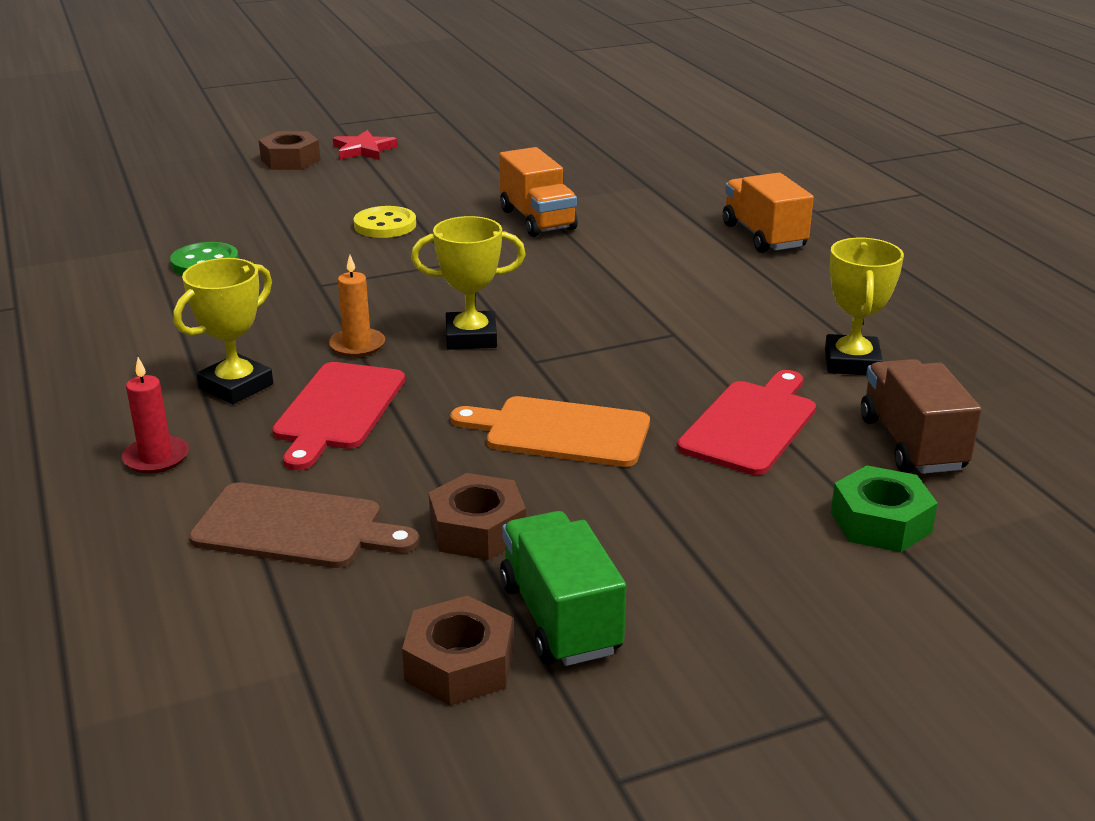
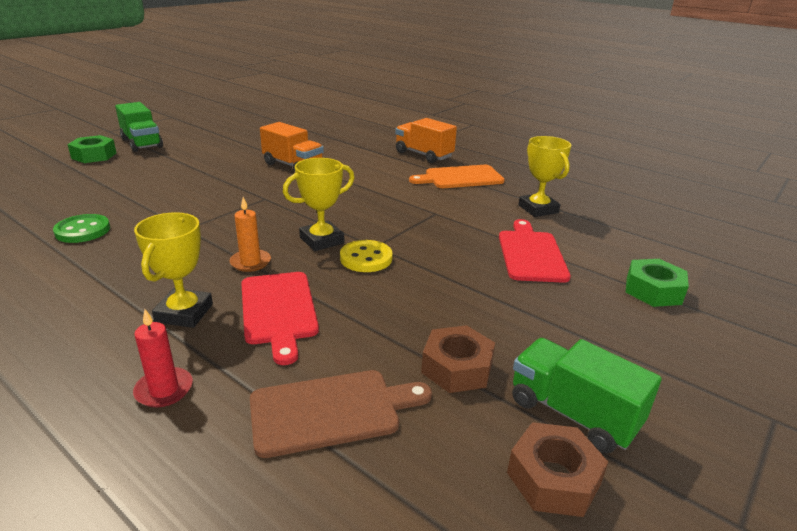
camera: 30 degrees left, 0 degrees up
(290, 160) = (94, 156): brown nut -> green nut
(363, 150) = (142, 143): red star -> green truck
(385, 225) = (198, 184): yellow button -> yellow button (366, 258)
(560, 432) = (436, 286): orange cutting board -> orange cutting board (460, 177)
(911, 444) = (614, 244): brown truck -> none

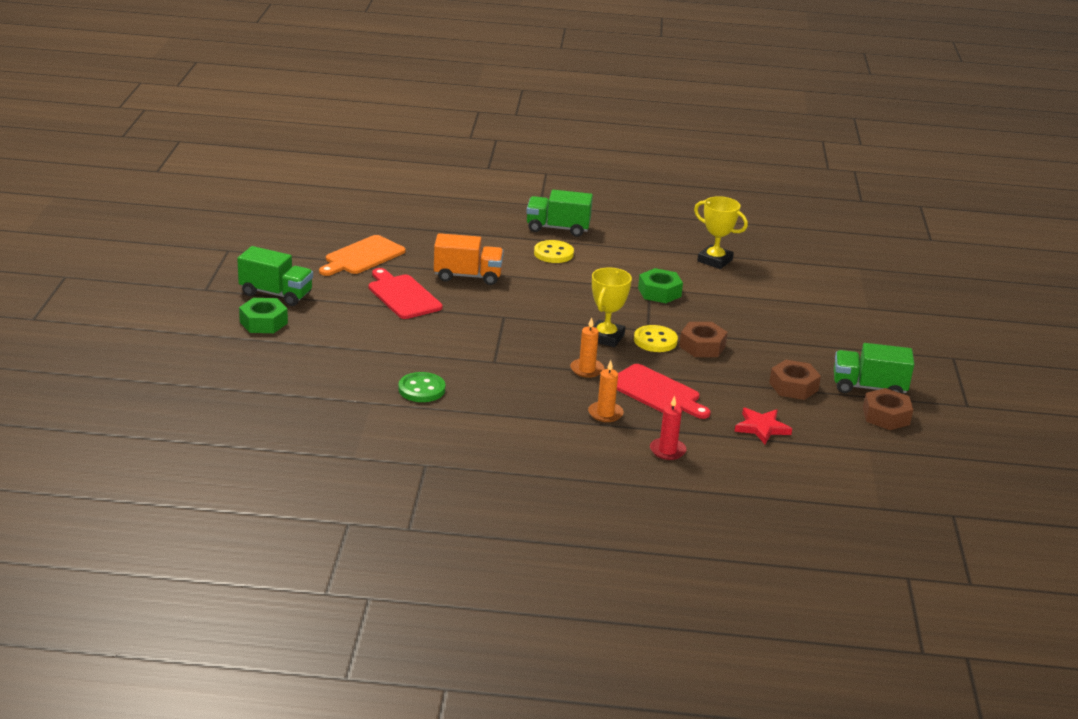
camera: 35 degrees left, 0 degrees up
(184, 313) = (605, 413): yellow trophy -> orange candle
(331, 411) = (761, 428): brown cutting board -> red star
(390, 168) = (553, 253): none -> yellow button
(408, 280) = (702, 346): none -> brown nut
(423, 155) = (558, 228): orange truck -> green truck
(460, 177) = (622, 246): orange cutting board -> orange cutting board (362, 256)
(531, 254) = (752, 301): red cutting board -> red cutting board (403, 295)
(653, 290) = (846, 304): green nut -> green nut (659, 292)

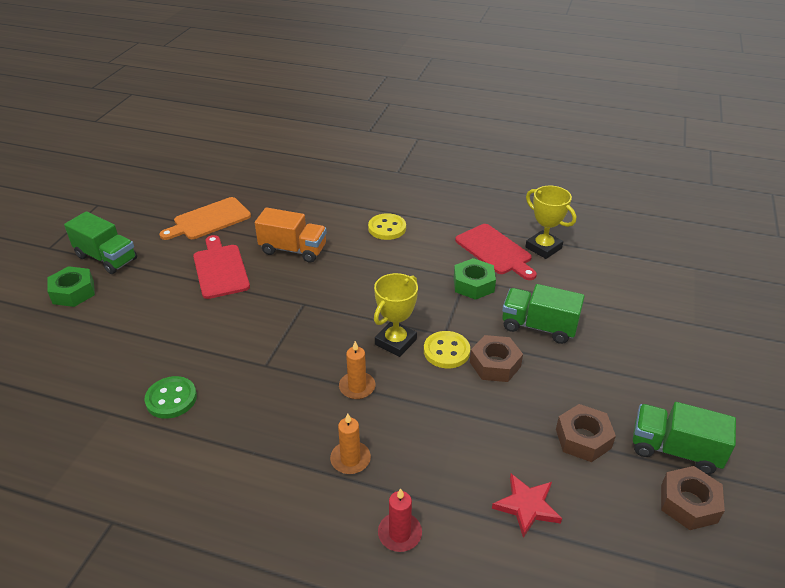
camera: 15 degrees right, 10 degrees up
(558, 228) = (403, 199): green truck -> green truck (538, 327)
(657, 392) = (421, 430): red cutting board -> red cutting board (495, 251)

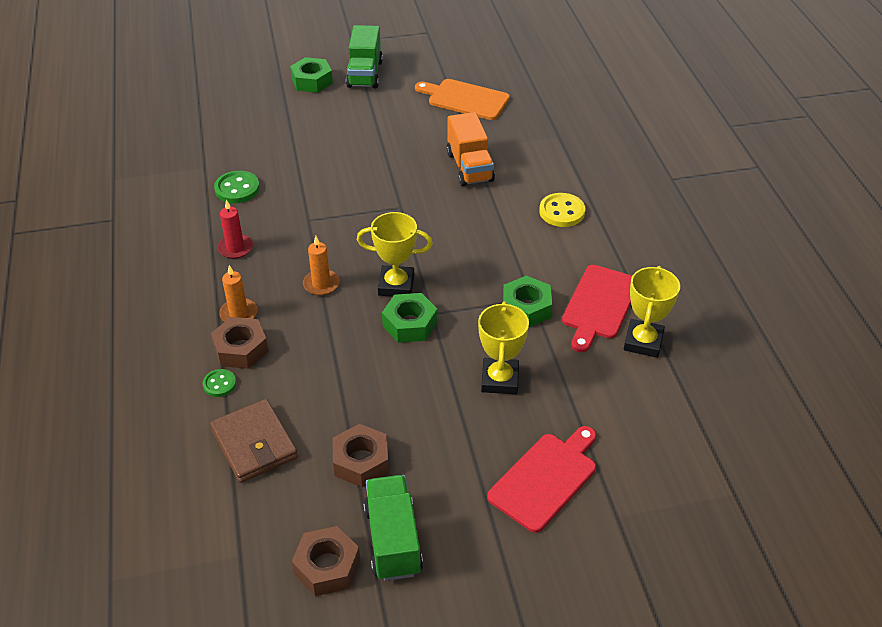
camera: 60 degrees right, 5 degrees up
(220, 269) = (404, 138): red cutting board -> red cutting board (545, 478)
(399, 533) = (181, 372): red candle -> red candle (235, 248)
(435, 507) = (219, 384): none -> green button
(446, 351) = (410, 324): yellow button -> green nut
(495, 364) = (417, 364): brown nut -> brown nut (241, 349)
(527, 506) = (254, 444): red star -> brown wallet
(538, 327) = (499, 380): green truck -> yellow trophy

